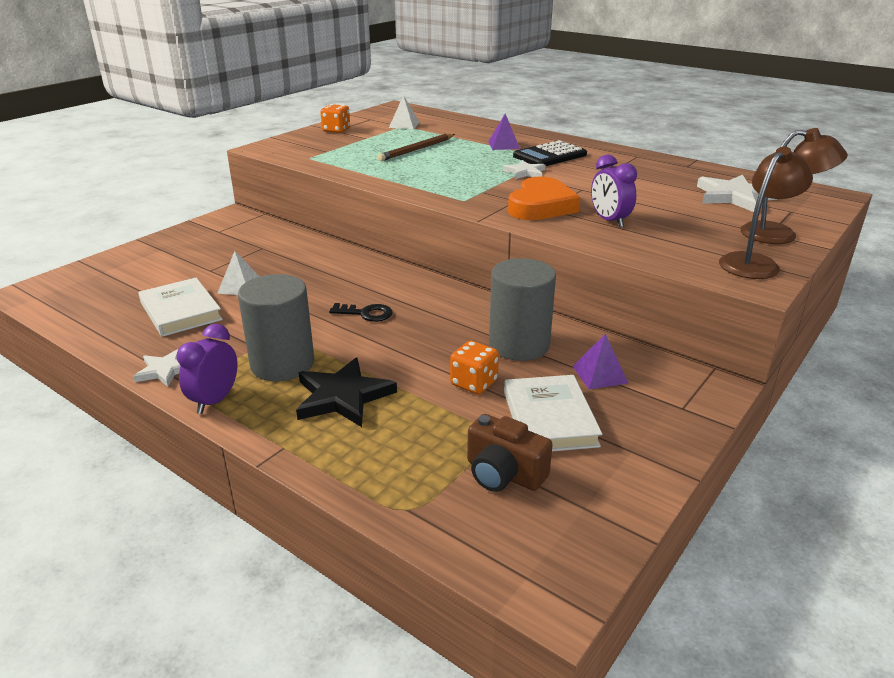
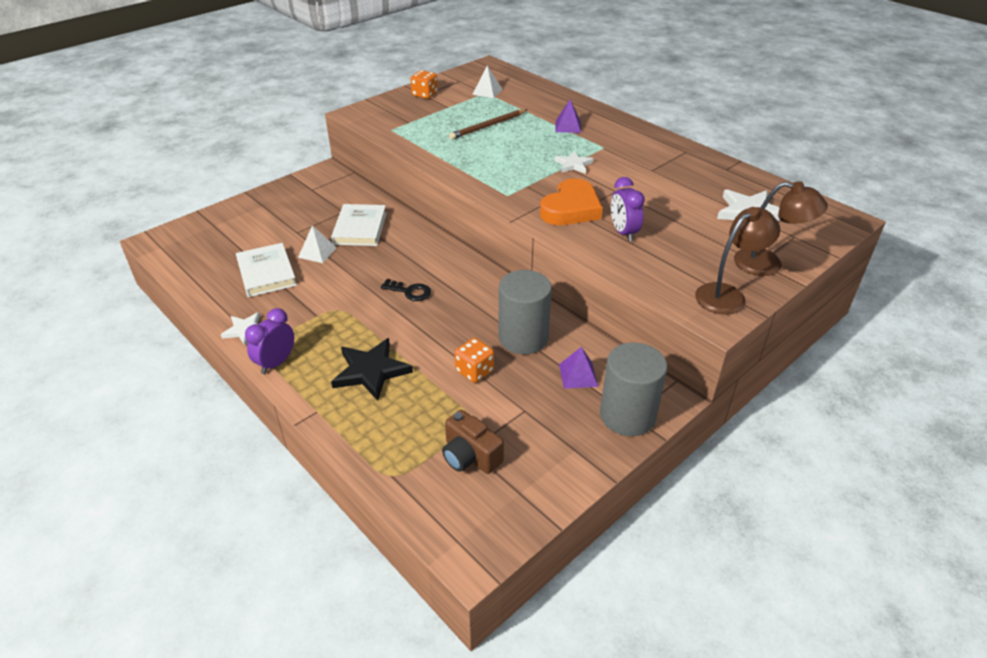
camera: 10 degrees right, 10 degrees up
(282, 364) = (333, 334): grey cylinder -> grey cylinder (627, 415)
(549, 156) = (604, 144): black calculator -> none
(549, 418) = (522, 412): white book -> white book (360, 228)

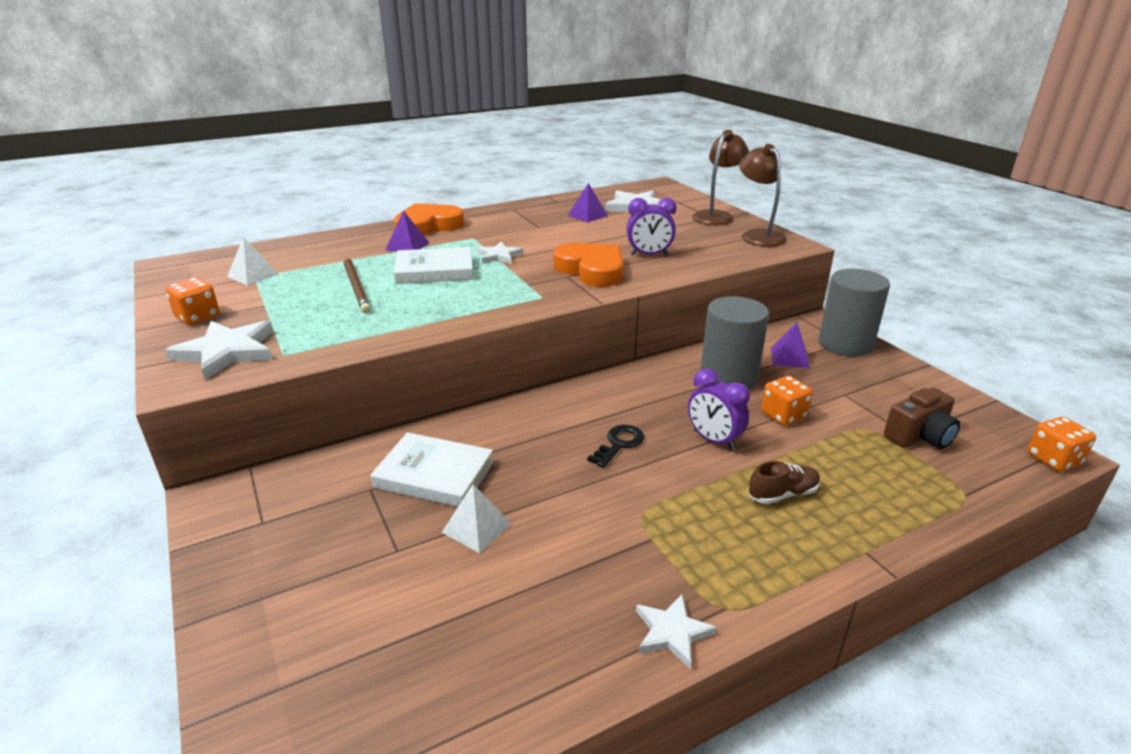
camera: 75 degrees left, 10 degrees down
(266, 273) = (509, 598): white book -> white book (435, 270)
(276, 363) = (762, 592): purple clock -> purple clock (713, 440)
(371, 371) = (782, 494): black star -> brown shoe
(388, 114) = (227, 352): none -> white star
(460, 551) = (1053, 459): none -> orange dice
(614, 125) = (428, 226): none -> orange heart
(701, 189) = (587, 215): none -> purple pyramid

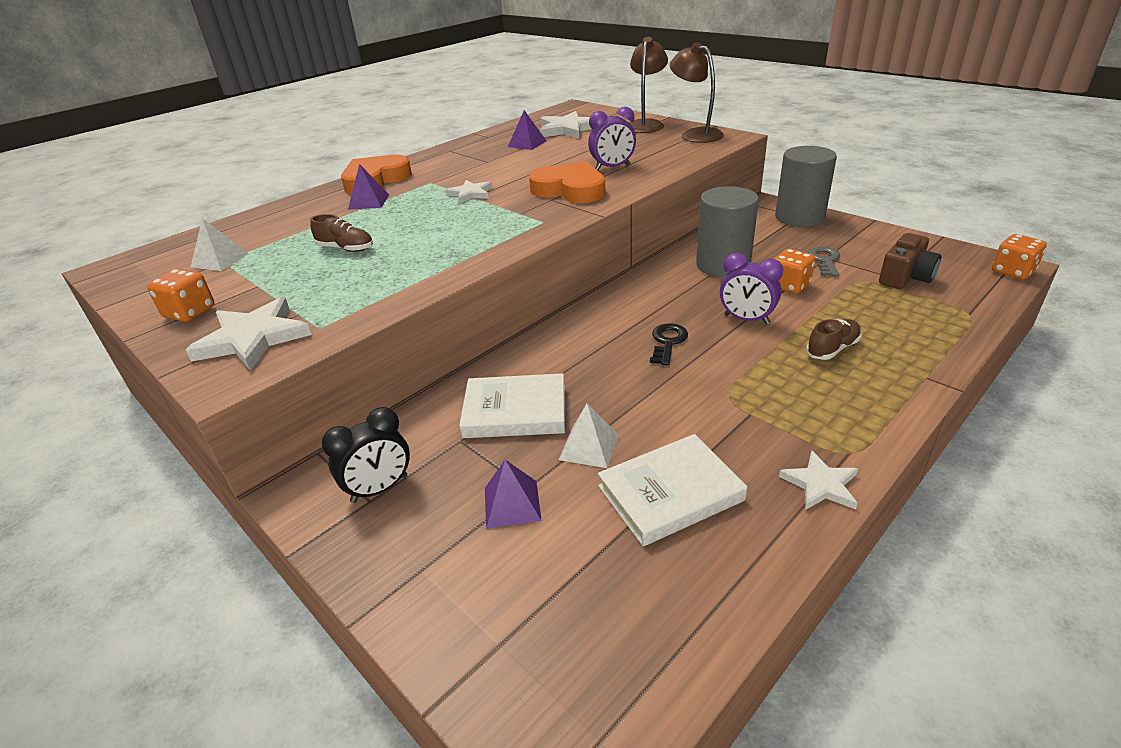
camera: 15 degrees left, 5 degrees up
(277, 514) = (380, 489): none -> black clock
(356, 287) = (346, 249): brown pencil -> brown shoe
(435, 270) = (416, 219): white book -> white book (670, 493)
(790, 357) = (762, 237): purple pyramid -> purple pyramid (512, 504)
(841, 397) = (825, 260): none -> grey key

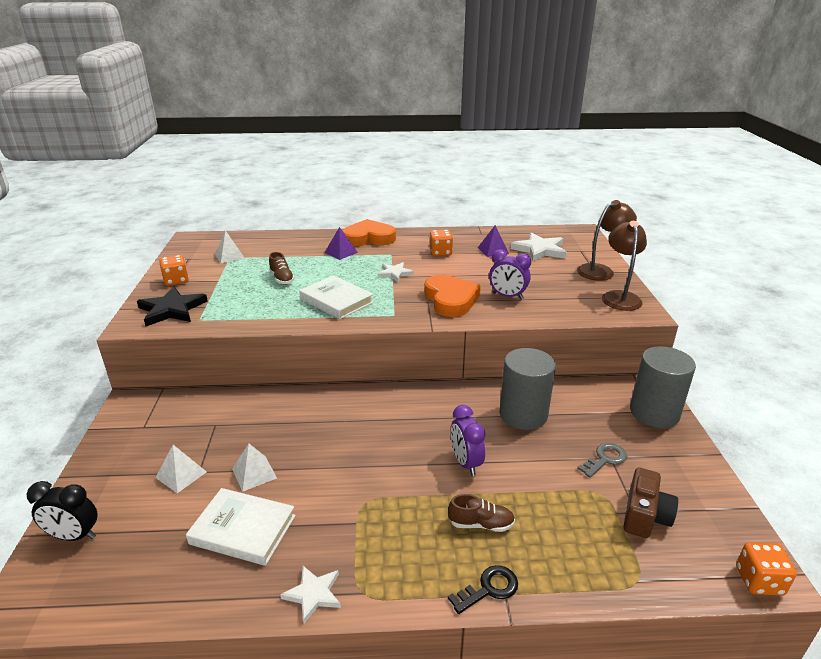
camera: 40 degrees right, 5 degrees down
(253, 338) = (172, 309): white star -> black star
(380, 489) = (154, 424): black clock -> black clock (74, 536)
(512, 504) = (181, 474): purple pyramid -> white pyramid
(515, 411) = (258, 427): white book -> white book (336, 301)
(668, 342) = (394, 443): black key -> black key (489, 589)
(789, 286) = (540, 460): orange dice -> orange dice (440, 252)
(905, 277) = (645, 516): brown camera -> brown camera turned 60 degrees counterclockwise

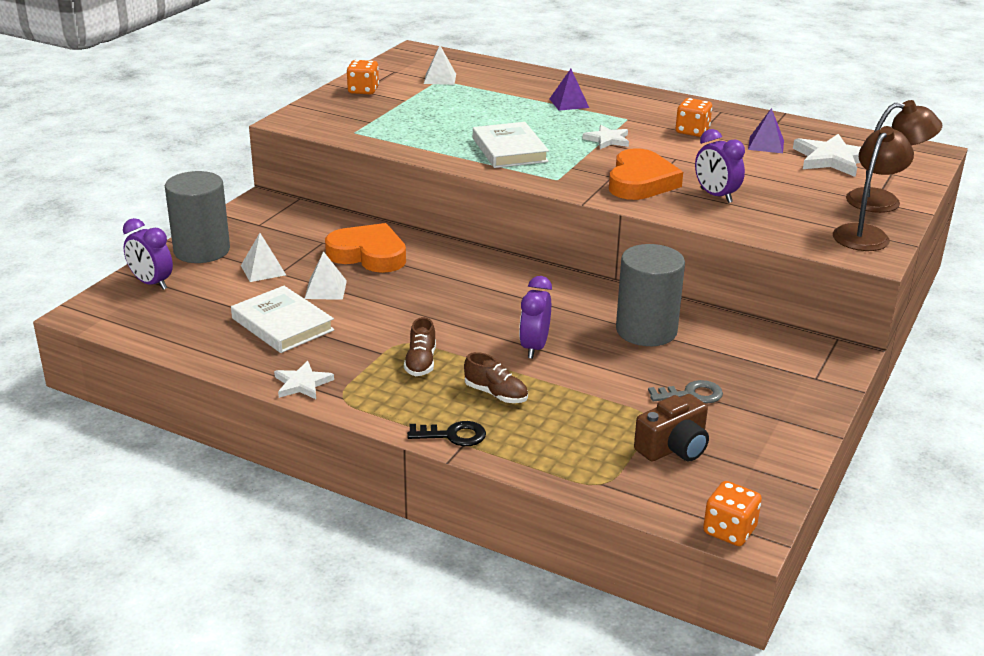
camera: 30 degrees right, 0 degrees up
(74, 536) = (151, 283): black clock -> purple clock
(172, 309) = (336, 116): black star -> none
(282, 278) = (473, 114): brown shoe -> brown shoe (421, 362)
(368, 238) = (620, 95): orange heart -> orange heart (368, 254)
(654, 413) = (811, 379): grey cylinder -> grey cylinder (202, 250)

